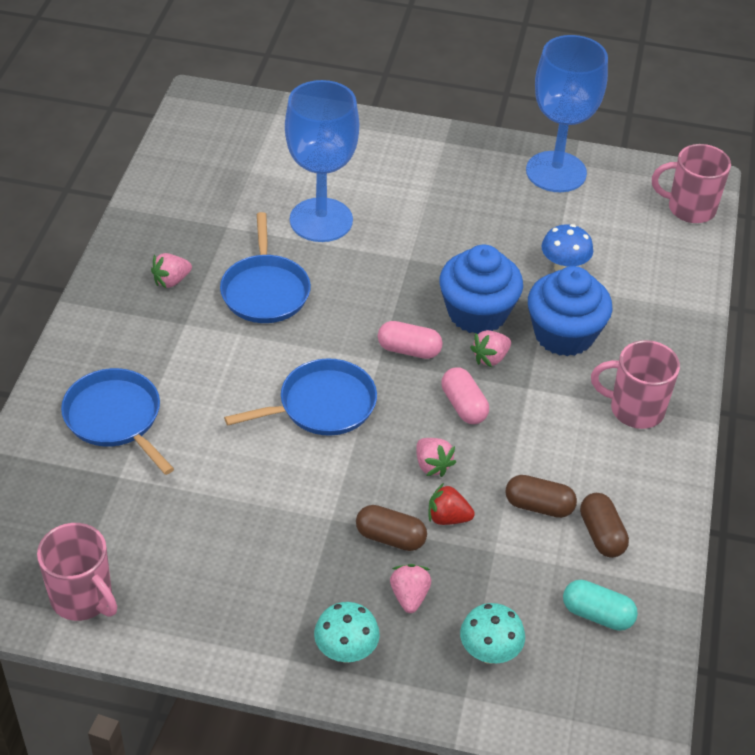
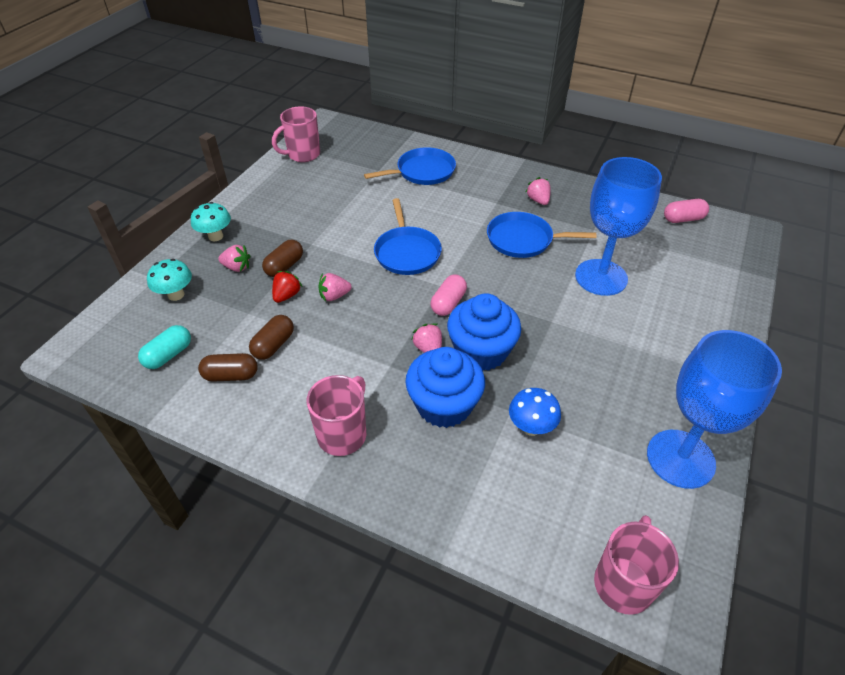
camera: 105 degrees right, 0 degrees up
(463, 406) = (383, 323): pink capsule -> pink capsule (683, 219)

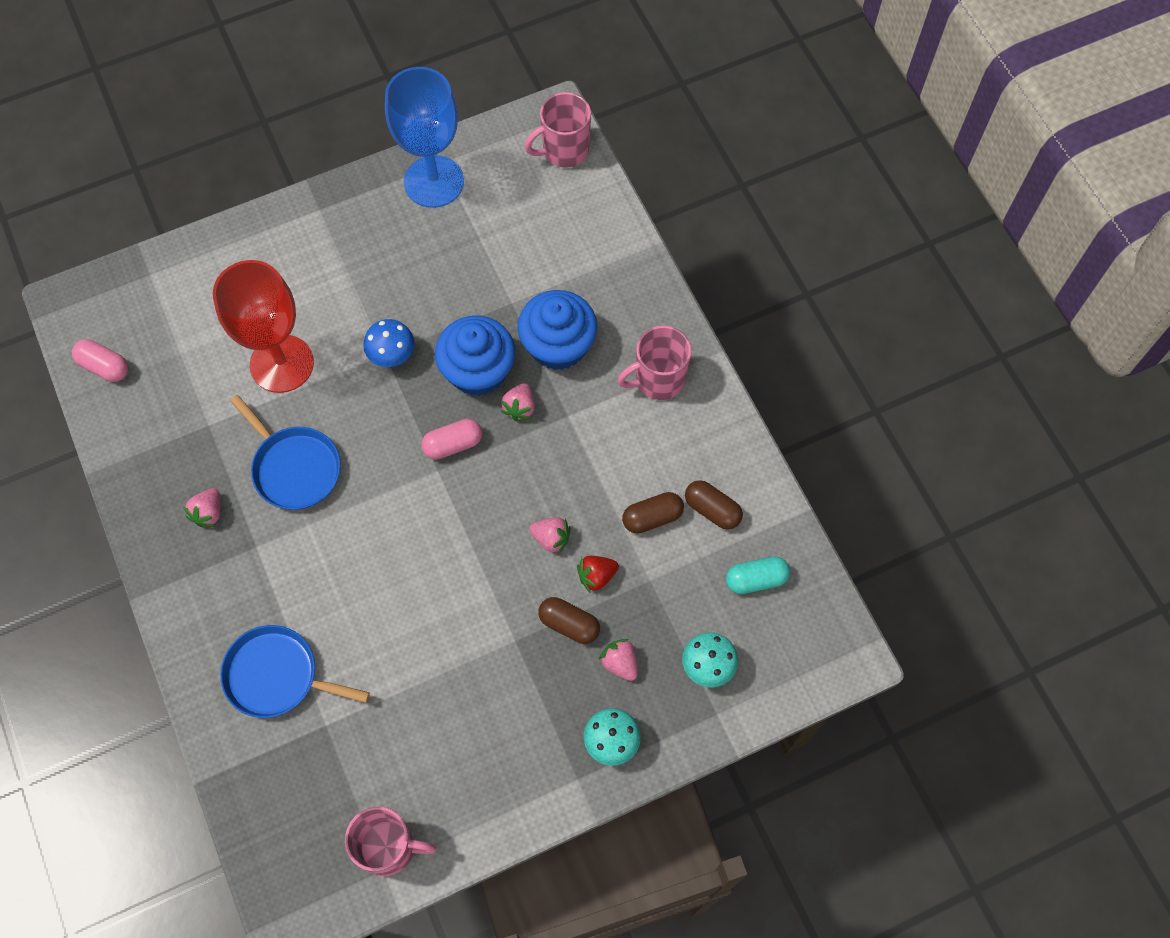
camera: 140 degrees left, 20 degrees up
(284, 266) = (569, 624): brown capsule -> brown capsule turned 45 degrees clockwise
(407, 252) = (427, 545): blue pan -> none
(531, 427) = (511, 279): blue mushroom -> blue mushroom (392, 356)
(601, 277) = (282, 364): blue goblet -> red goblet

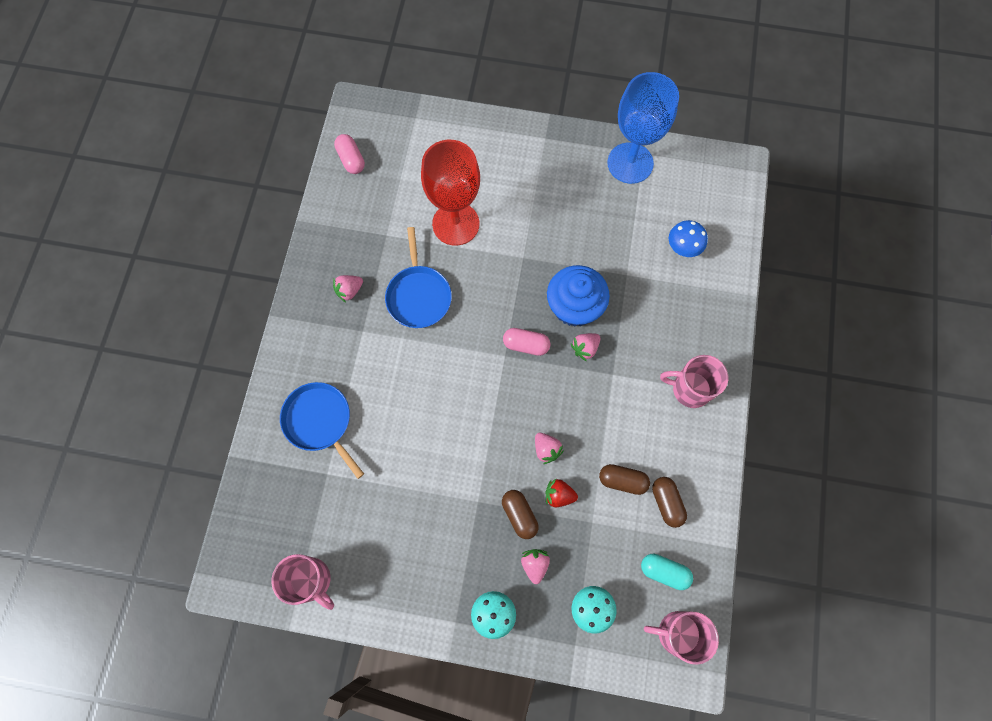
camera: 35 degrees right, 5 degrees up
(392, 356) = (527, 262): blue mushroom -> blue mushroom (682, 248)
(558, 345) = (638, 323): blue cupcake -> none
(564, 150) = (731, 193): pink mug -> pink mug (677, 633)

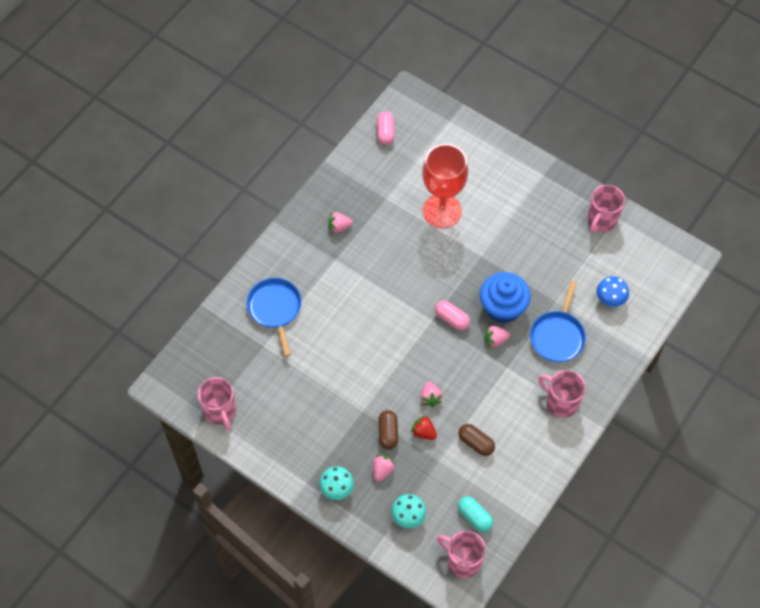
camera: 25 degrees right, 10 degrees down
(418, 295) = (388, 251): blue pan -> blue pan (557, 336)
(630, 163) = (601, 220): blue goblet -> pink mug
(666, 503) = (501, 472): brown capsule -> none

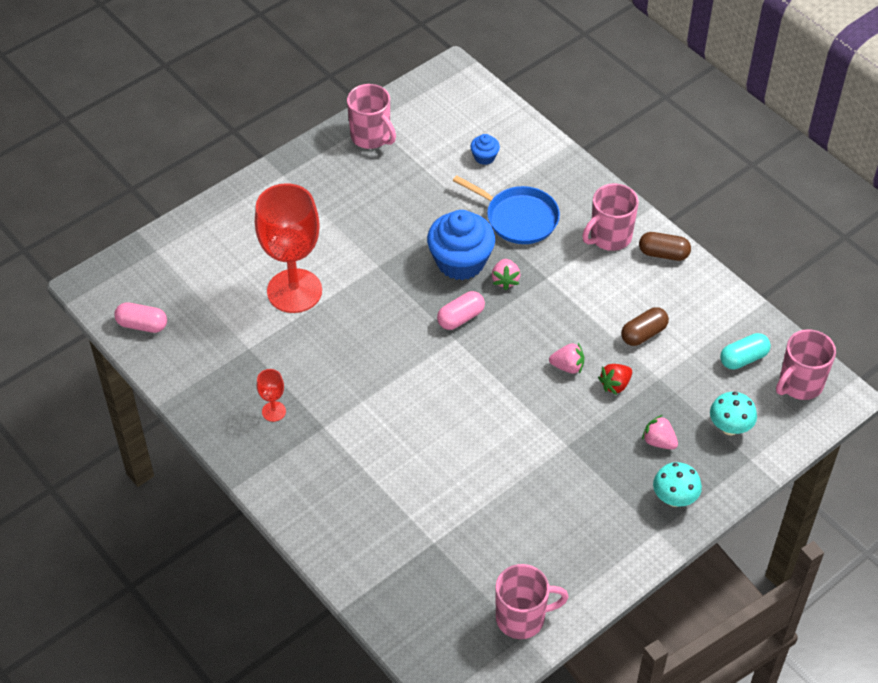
camera: 75 degrees left, 10 degrees down
(275, 309) = (378, 516): blue pan -> none
(339, 227) = (273, 411): pink strawberry -> red goblet
(388, 433) = (606, 423): brown capsule -> brown capsule (663, 254)
(610, 300) = (484, 157): blue mushroom -> blue cupcake

